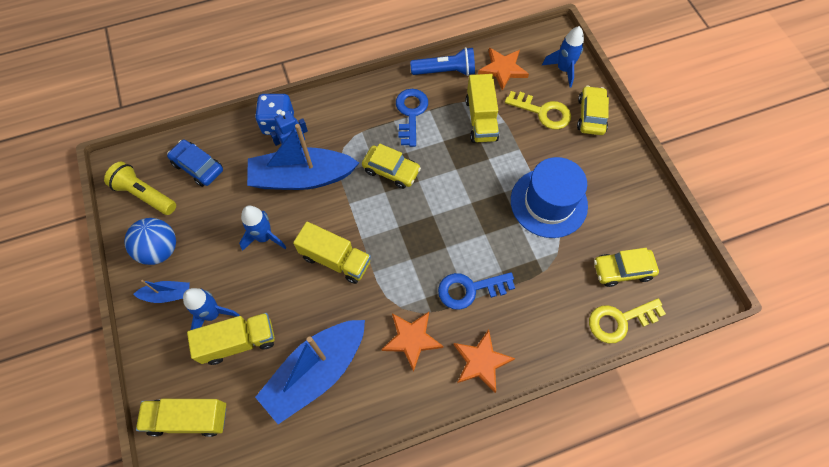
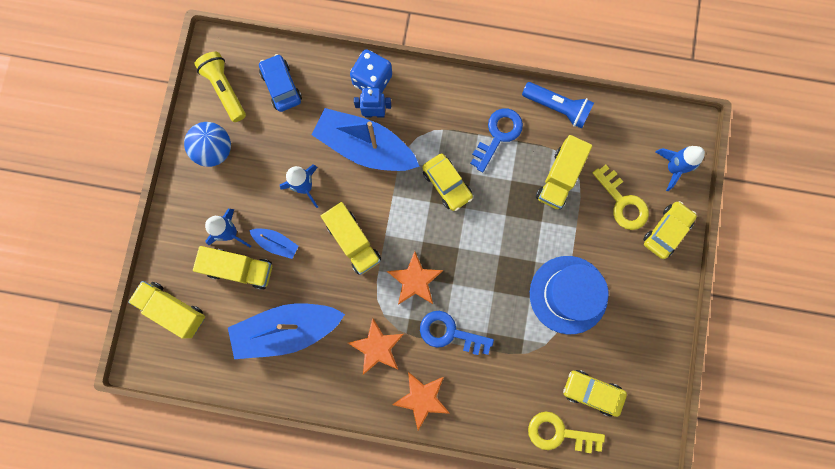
camera: 30 degrees right, 15 degrees up
(167, 294) = (203, 195): blue boat -> blue boat (276, 243)
(503, 69) = (614, 135): orange star -> orange star (415, 280)

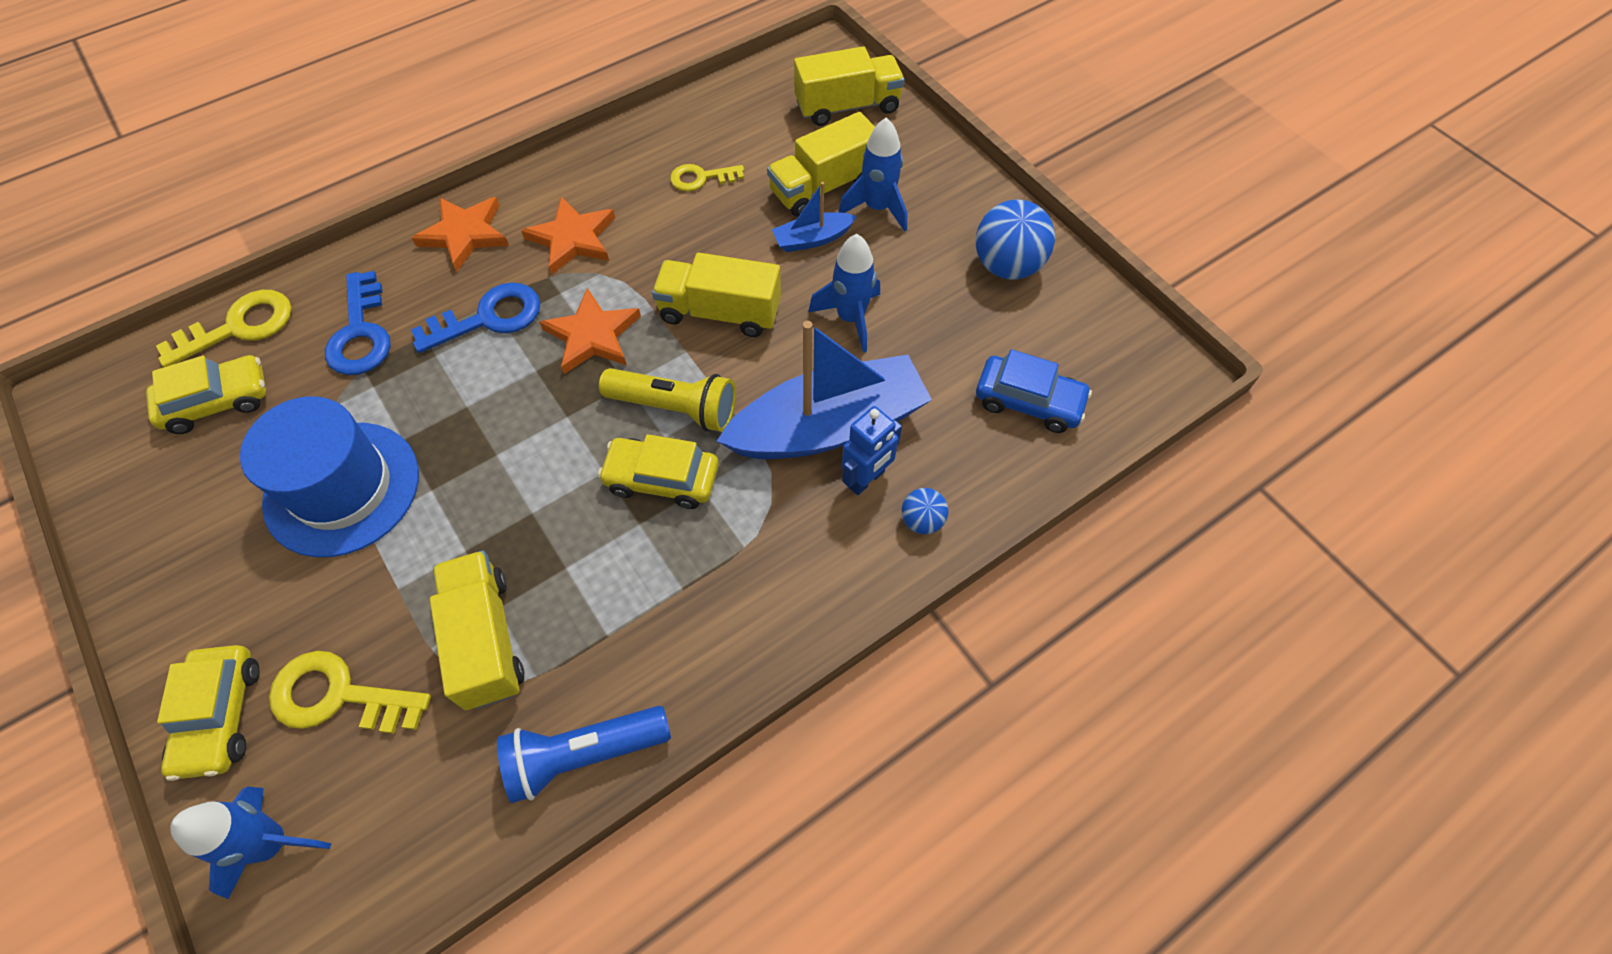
camera: 135 degrees right, 20 degrees down
(225, 89) = (1089, 336): yellow flashlight -> yellow flashlight (675, 408)
(287, 330) = (701, 178): blue boat -> yellow key
(372, 80) = (922, 521): blue dice -> blue ball
(498, 135) = (647, 615): blue key -> blue key (360, 333)

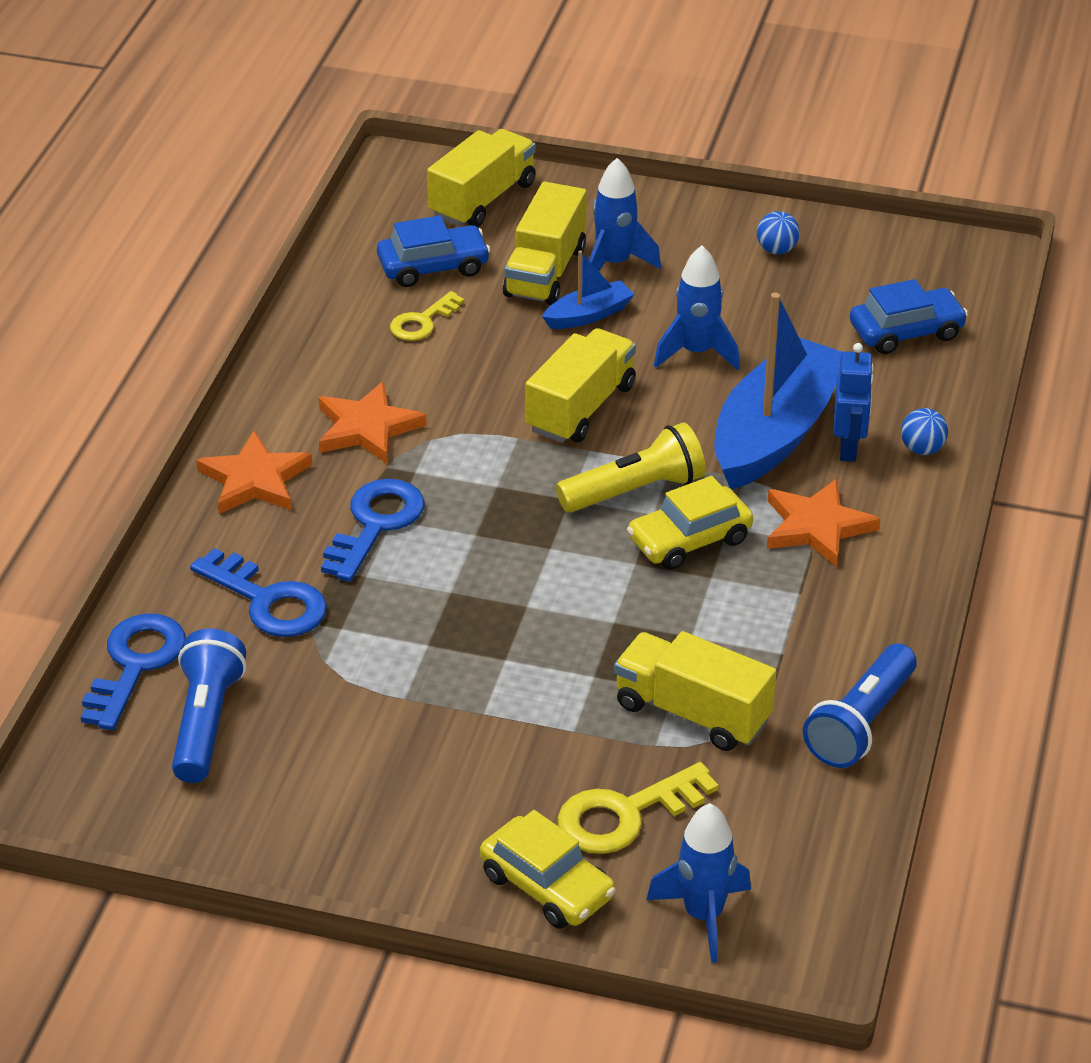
camera: 40 degrees left, 20 degrees down
(217, 401) = (206, 722): yellow car -> blue flashlight
(239, 327) = (135, 664): yellow key -> blue key
(342, 488) = (424, 704): blue hat -> none
(593, 335) = (491, 484): orange star -> orange star (817, 527)
(720, 312) = (580, 408): yellow truck -> yellow truck turned 150 degrees clockwise
(757, 140) = (433, 267): none -> blue car
(812, 239) = (588, 315): blue boat -> blue boat turned 150 degrees counterclockwise
(1007, 266) = (776, 250): blue ball -> blue ball, size x0.52

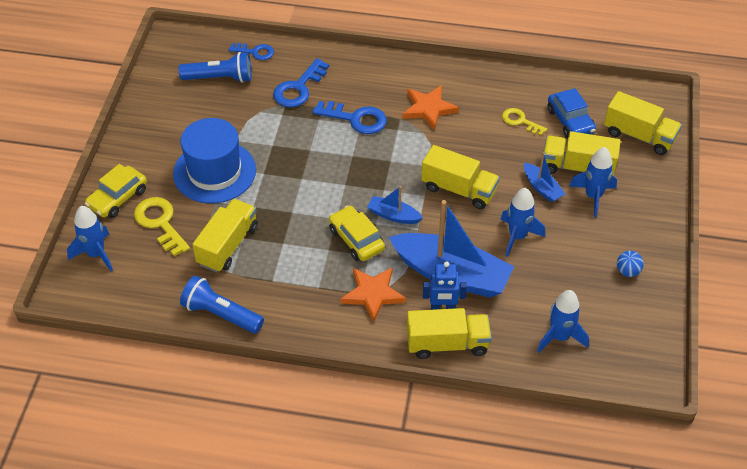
camera: 85 degrees right, 10 degrees up
(135, 664) = (255, 52): blue key -> blue key, size x0.64
(254, 480) = (383, 74): orange star -> none
(491, 731) = (214, 172): none -> blue hat
(635, 490) = (393, 215): yellow flashlight -> blue boat
(906, 332) = (559, 337): blue car -> blue rocket
(922, 449) = (447, 343): blue ball -> yellow truck

